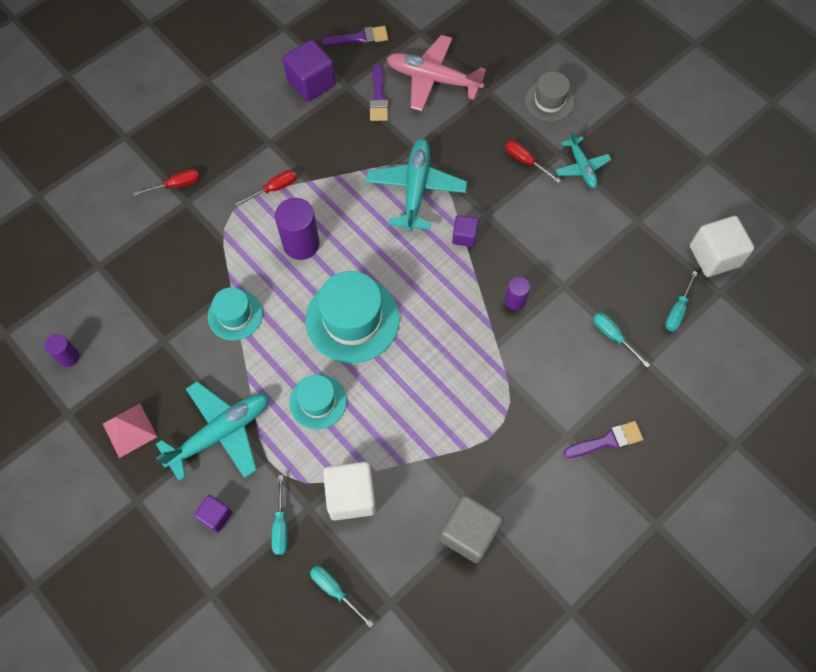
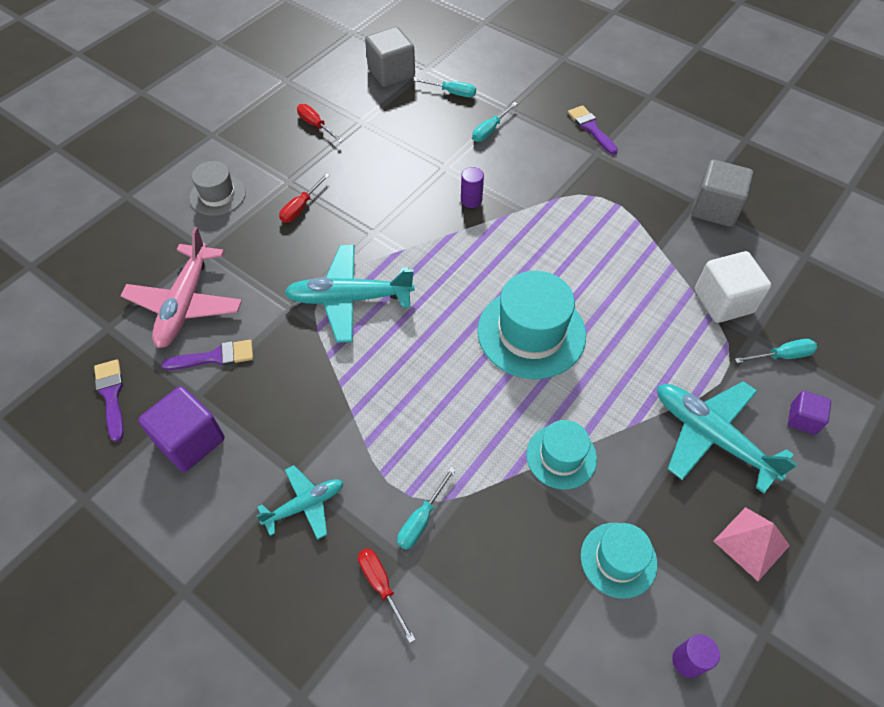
camera: 100 degrees left, 10 degrees down
(274, 189) = (370, 451): red screwdriver -> red screwdriver (315, 125)
(301, 244) = (446, 403): purple cylinder -> none
(318, 401) = (638, 348): turquoise hat -> turquoise hat (618, 559)
(335, 590) = (817, 299): turquoise screwdriver -> turquoise screwdriver (421, 519)
(464, 236) = (404, 248): purple cube -> none
(581, 167) = (304, 164): turquoise plane -> turquoise plane (305, 505)
(714, 256) = (391, 73): white cube -> grey cube

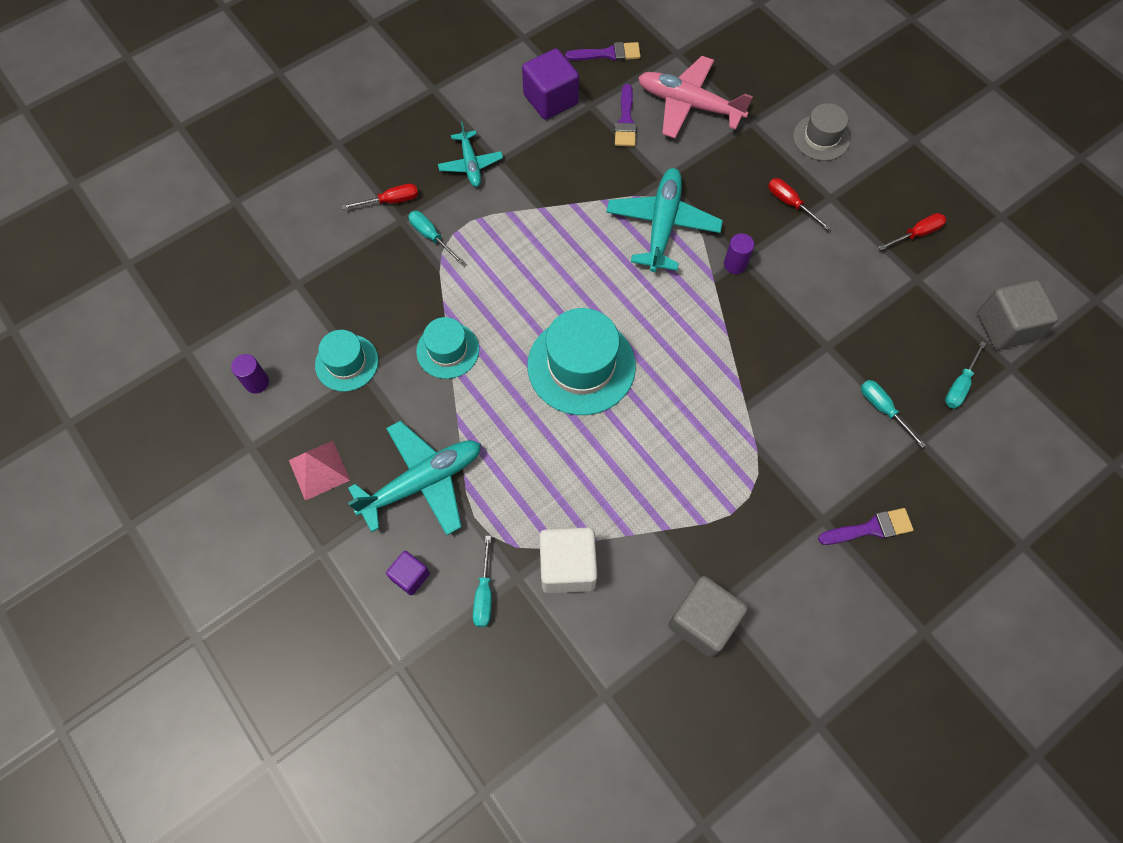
camera: 105 degrees right, 10 degrees up
(471, 200) = (770, 359): purple cylinder -> purple cylinder (735, 264)

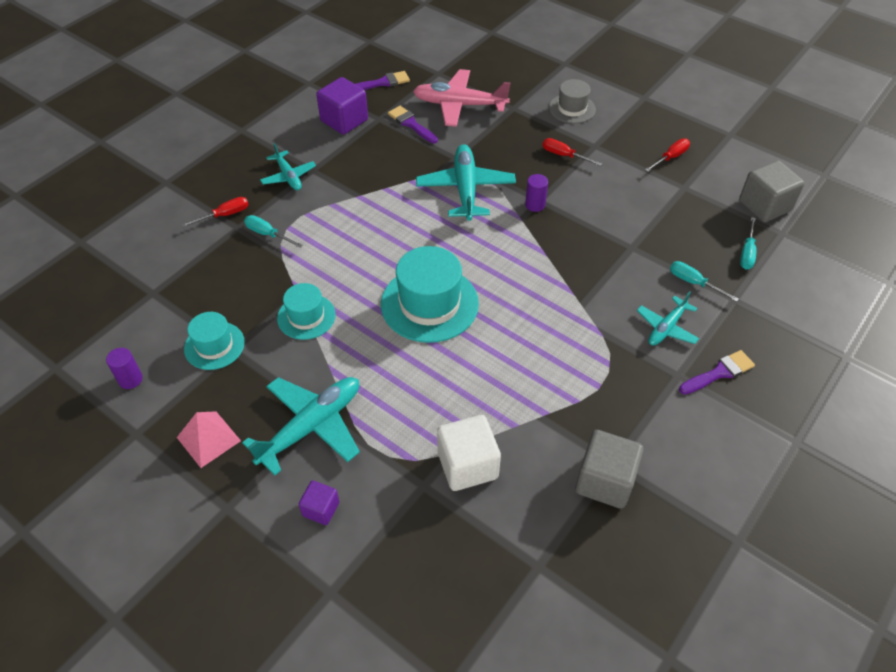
camera: 15 degrees left, 15 degrees down
(484, 593) = (396, 507): turquoise screwdriver -> none
(625, 121) = (411, 124): purple brush -> purple brush turned 150 degrees clockwise
(831, 458) = (666, 328): none -> turquoise plane

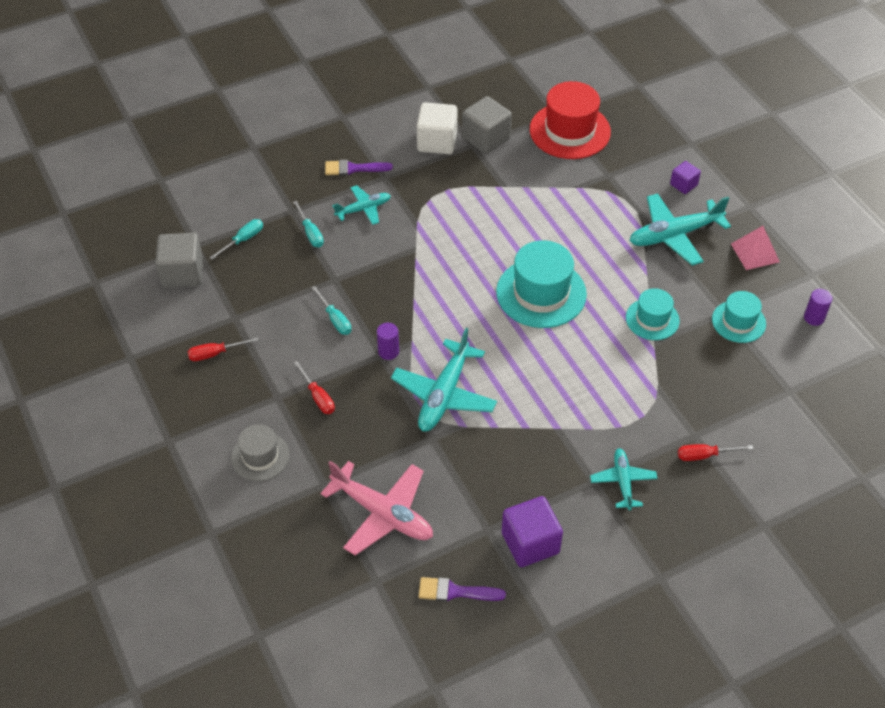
camera: 155 degrees left, 0 degrees up
(267, 234) = (665, 415): turquoise screwdriver -> turquoise screwdriver (335, 319)
(411, 124) = (454, 506): purple brush -> none
(467, 465) = (572, 176): white cube -> white cube (437, 142)
(506, 542) = (570, 131): none -> red hat

